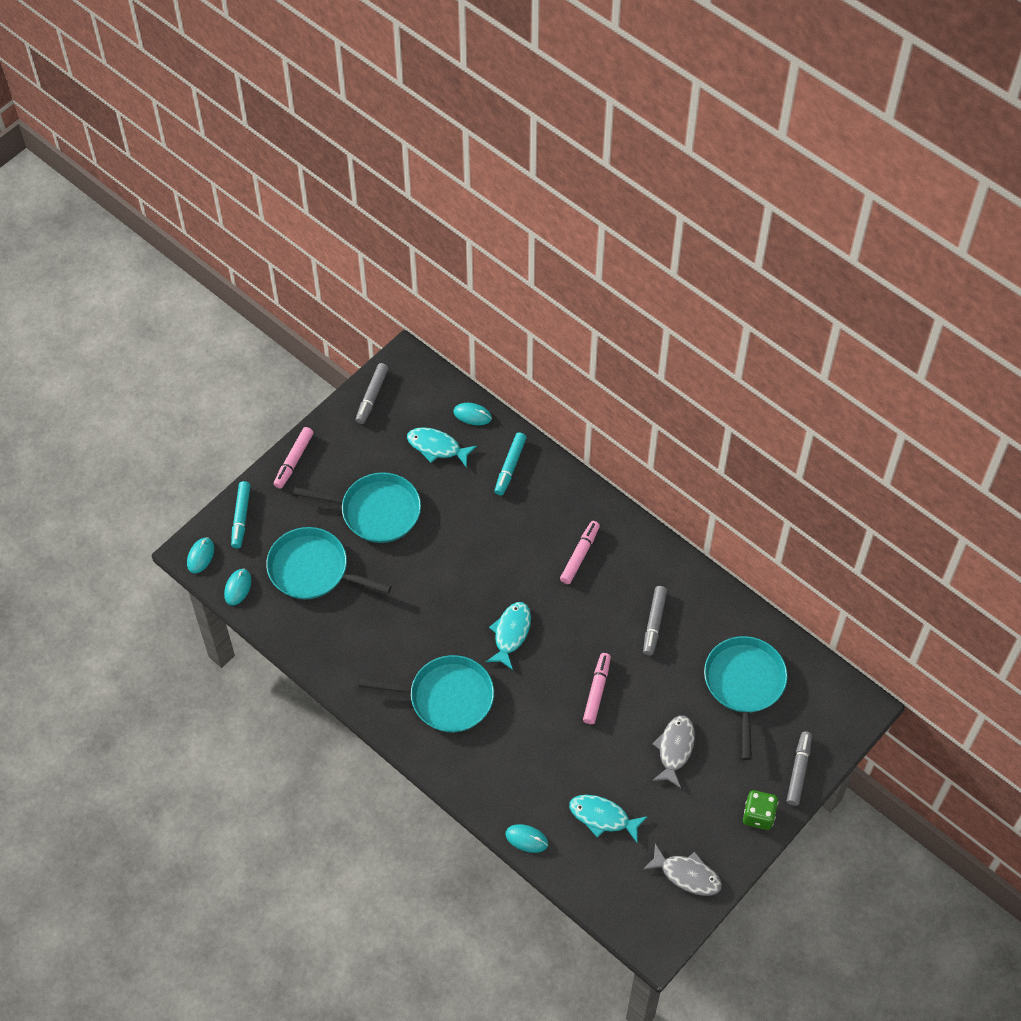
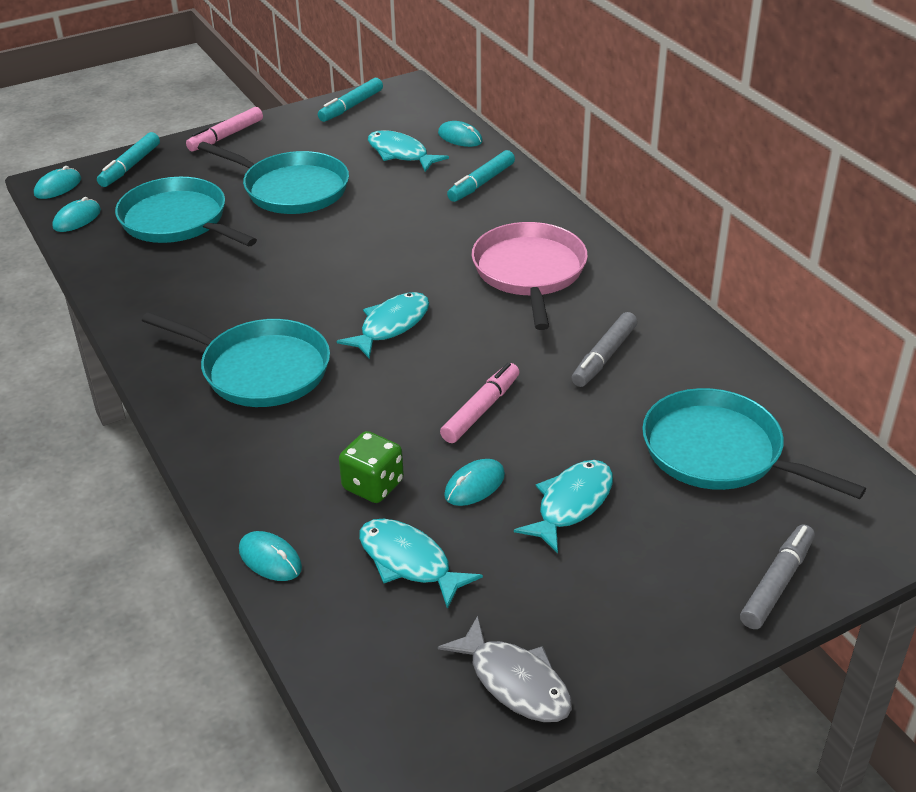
camera: 20 degrees right, 20 degrees down
(372, 396) = (351, 106): grey marker -> turquoise marker
(579, 555) = (529, 272): pink marker -> pink pan
(616, 751) = (474, 485): none -> turquoise mouse
(675, 749) = (571, 504): grey fish -> turquoise fish
(744, 684) = (719, 452): turquoise pan -> turquoise pan turned 75 degrees counterclockwise
(758, 815) = (681, 628): green dice -> green dice (373, 485)

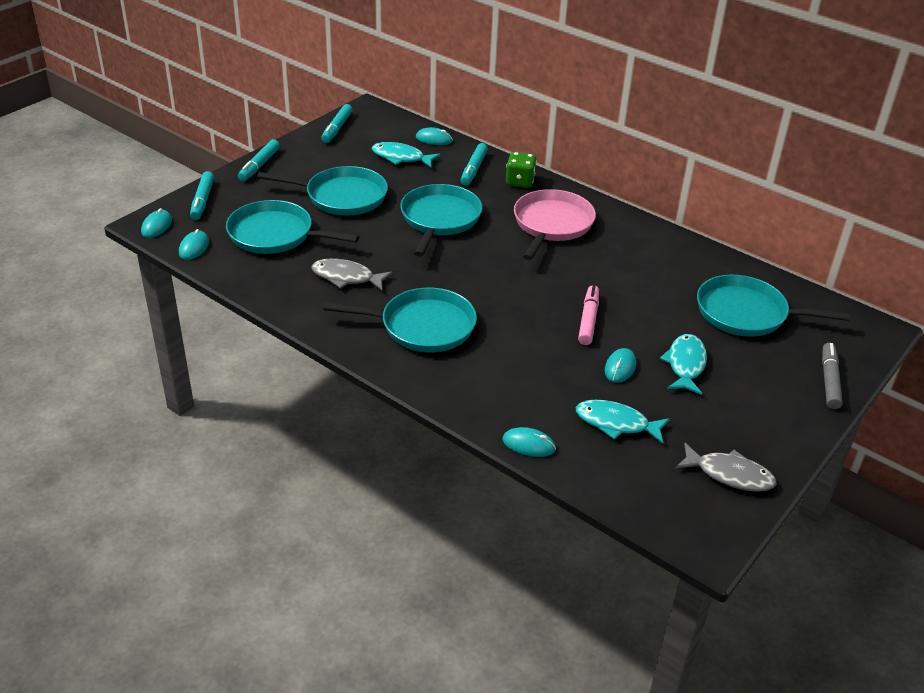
camera: 25 degrees left, 0 degrees up
(218, 288) = (346, 277): none -> grey fish
(226, 136) = (259, 165): pink marker -> turquoise marker
(373, 485) = (557, 383): green dice -> green dice (520, 182)
(388, 238) = (439, 219): none -> turquoise pan
(391, 326) = (488, 278): turquoise fish -> none
(529, 272) = (552, 224): pink pan -> pink pan turned 45 degrees clockwise
(604, 356) = (638, 270): grey marker -> none

